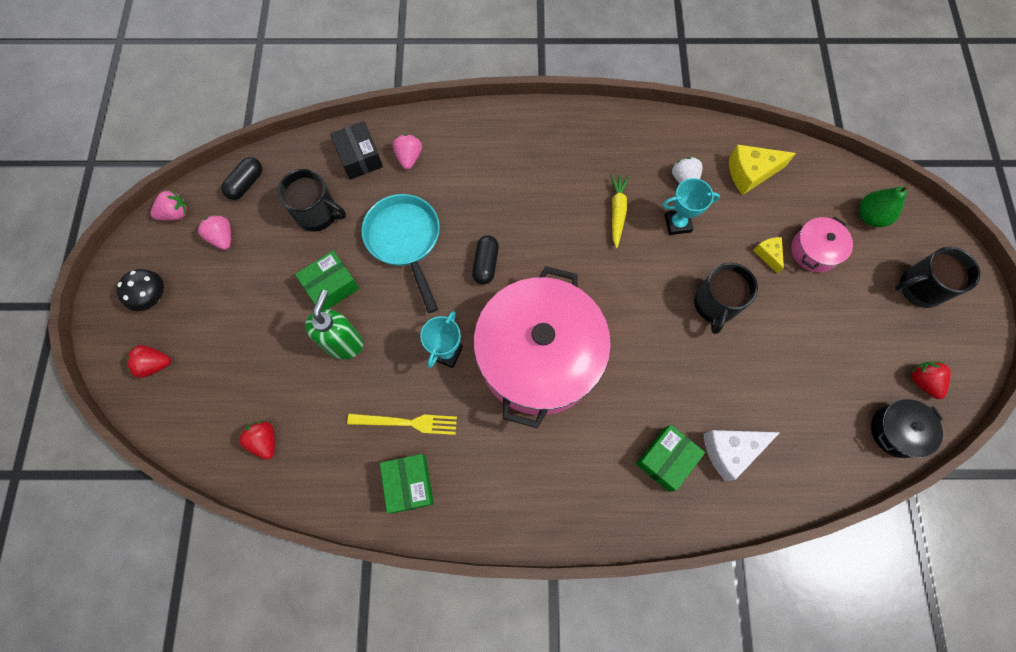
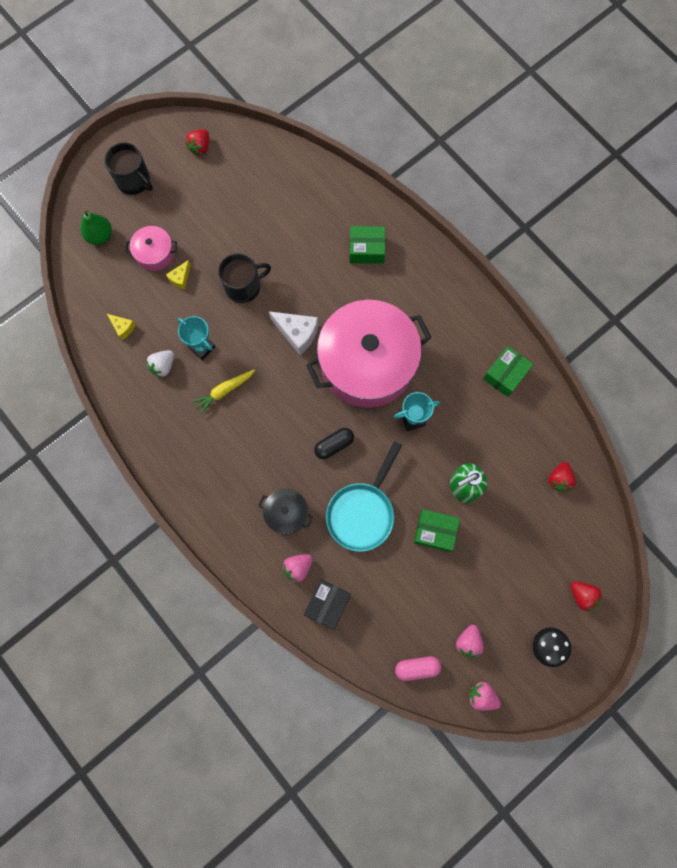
camera: 130 degrees left, 5 degrees up
(246, 184) = (417, 667): black capsule -> pink capsule
(317, 214) = (394, 591): black mug -> none
(407, 422) = (474, 406): yellow fork -> none
(730, 450) = (331, 220): white cheese -> white cheese (297, 333)
(750, 173) = (123, 328): yellow cheese -> yellow cheese, size x0.56
(896, 431) = (244, 144): black pot -> black pot (286, 513)

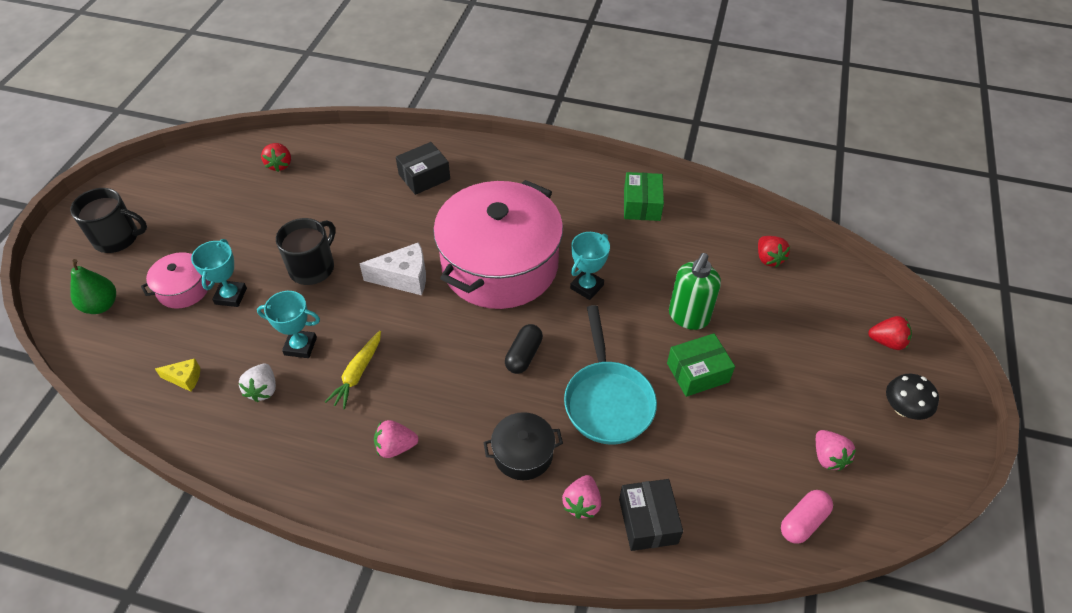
camera: 35 degrees left, 25 degrees down
(180, 278) = (231, 296): yellow cheese -> turquoise trophy
(200, 147) = (182, 178): red strawberry -> red strawberry (279, 165)
(366, 249) = (424, 177): green box -> black box
(481, 696) = (894, 503): pink strawberry -> pink strawberry (395, 447)

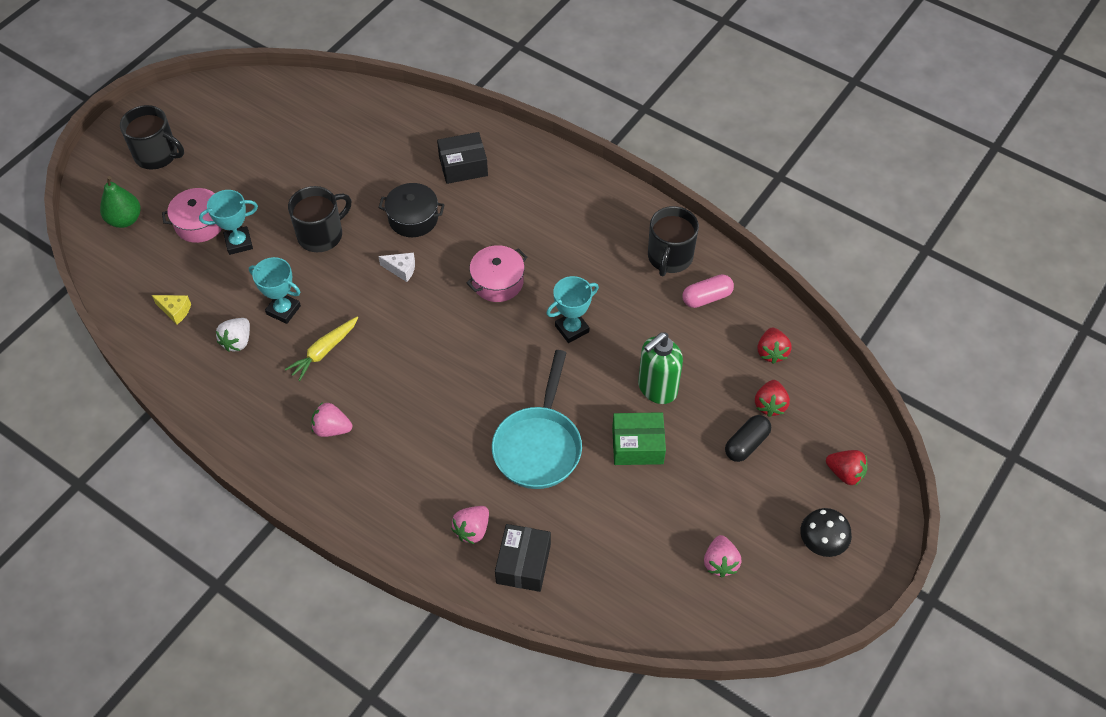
camera: 20 degrees right, 5 degrees up
(231, 296) = (238, 243): turquoise trophy -> turquoise trophy turned 45 degrees clockwise
(279, 165) = (328, 115): red strawberry -> red strawberry (770, 405)
(404, 278) = (401, 269): white cheese -> white cheese, size x0.56
(500, 265) = (497, 282): pink pot -> pink pot, size x0.43
(523, 454) = (440, 470): black pot -> black pot (413, 218)
(524, 355) = (481, 379): black capsule -> black capsule (746, 444)
(642, 205) = (669, 257): green box -> black mug
(803, 522) = (663, 610): pink capsule -> pink capsule (706, 297)

